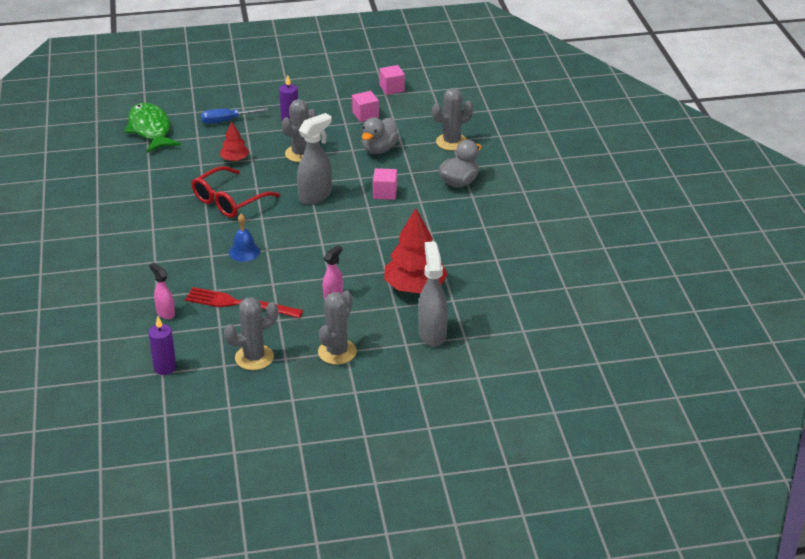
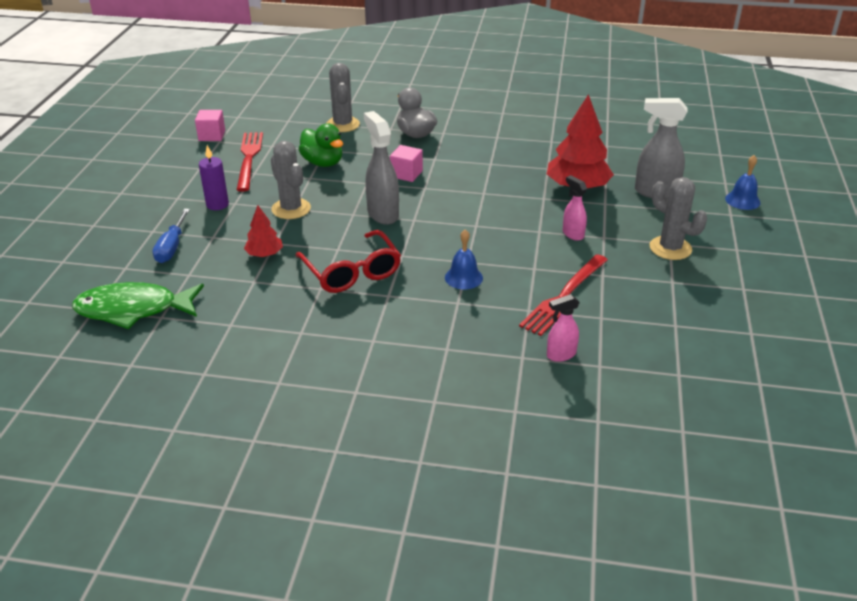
camera: 70 degrees left, 0 degrees up
(165, 368) = (671, 370): purple candle -> none
(254, 357) = (667, 302): grey cactus -> none
(365, 115) = (249, 158): pink cube -> red fork
(379, 149) = (323, 163): grey duck -> green duck
(447, 390) = (742, 200): none -> blue bell

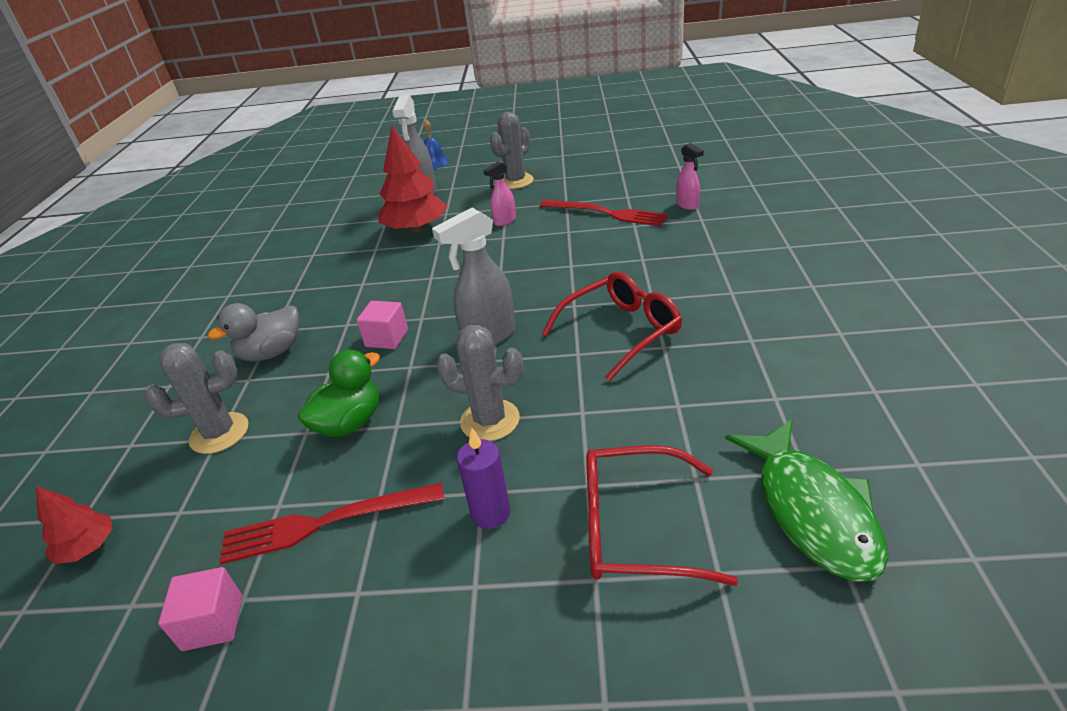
camera: 95 degrees left, 0 degrees up
(172, 247) = (634, 528): blue screwdriver -> red glasses
(264, 254) = (613, 413): red tree -> red tree (88, 547)
(291, 209) = (490, 420): grey cactus -> grey cactus turned 60 degrees clockwise
(463, 277) = (600, 262): blue bell -> none

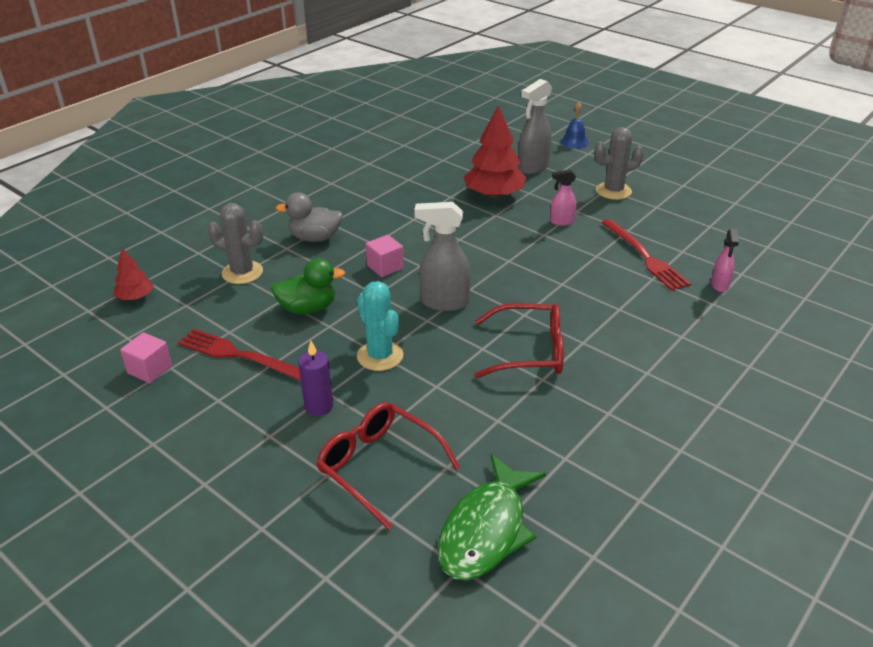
camera: 35 degrees right, 0 degrees up
(490, 420) = (380, 356): grey cactus -> turquoise cactus

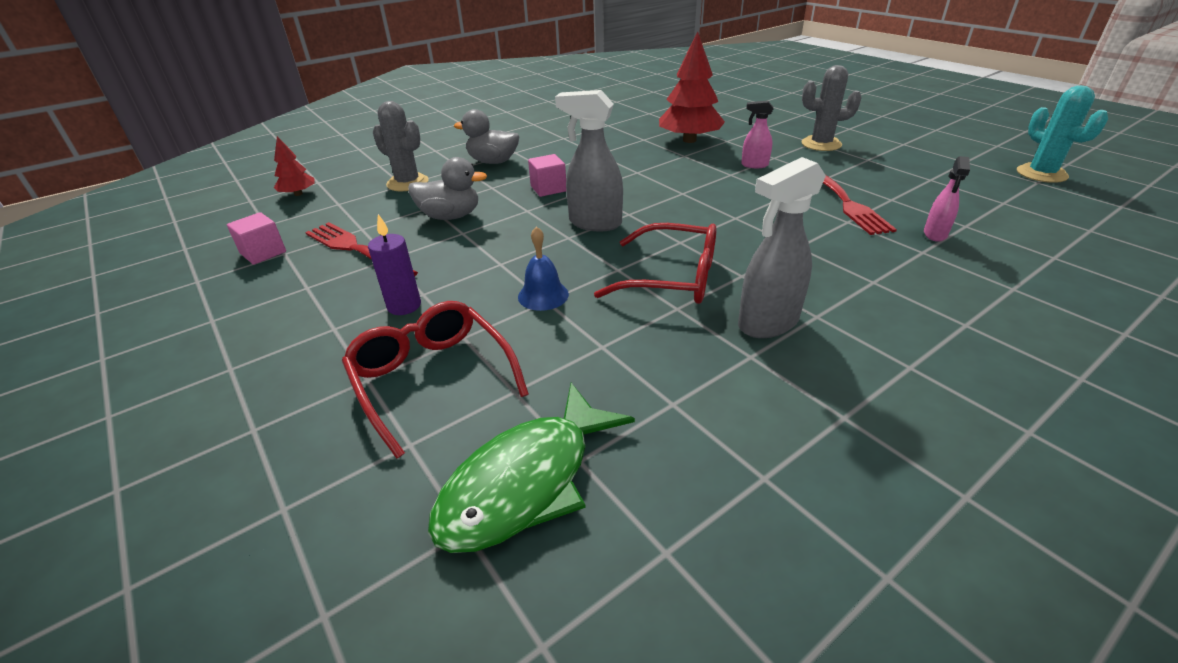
camera: 15 degrees right, 0 degrees up
(308, 308) = (450, 216): green duck -> grey duck
(380, 356) = (499, 265): turquoise cactus -> turquoise cactus (1041, 174)
(533, 167) = (738, 122): grey spray bottle -> grey spray bottle (767, 323)
(574, 142) = (789, 106): blue bell -> blue bell (543, 295)

